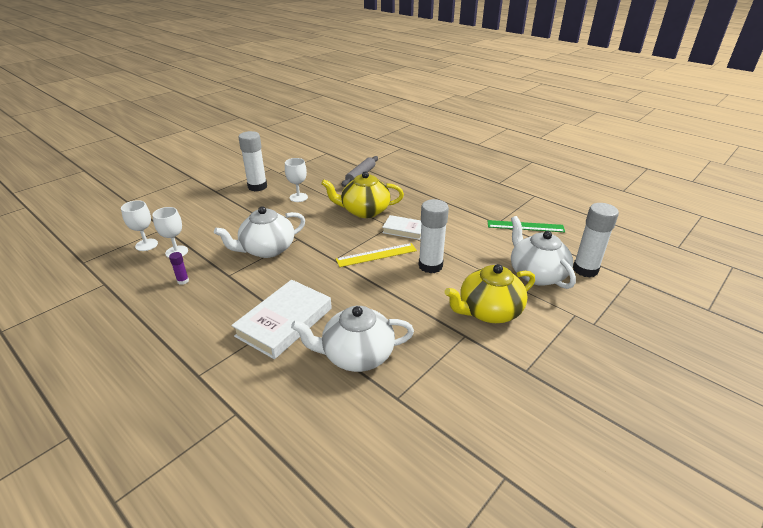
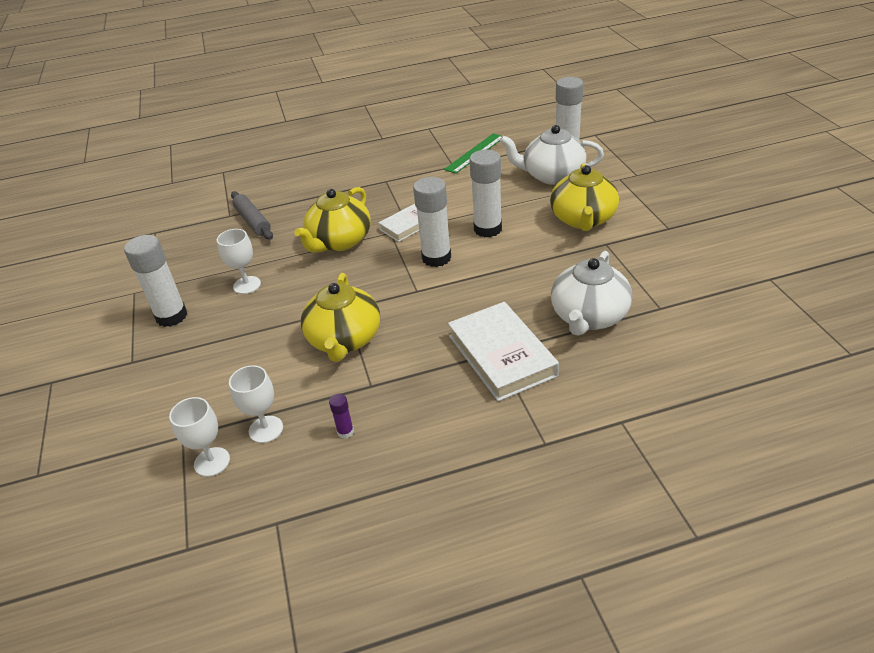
camera: 55 degrees left, 5 degrees up
(267, 249) = (344, 340): white teapot -> yellow teapot
(376, 255) = (436, 258): yellow ruler -> white glue stick

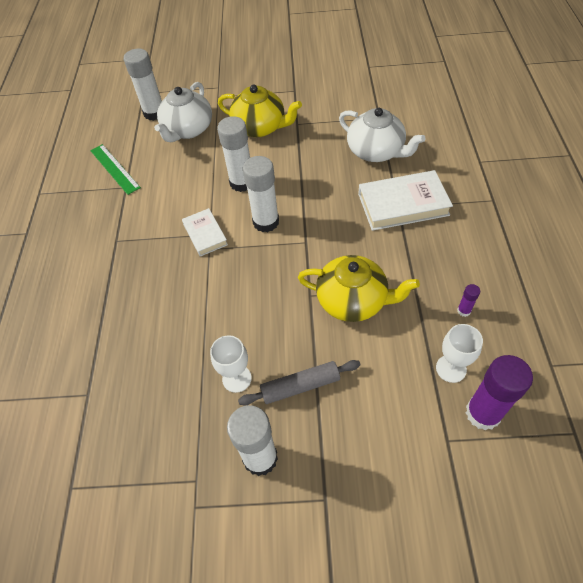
camera: 75 degrees left, 15 degrees up
(212, 462) = (483, 413): white goblet -> purple glue stick
(252, 221) = (116, 369): grey rolling pin -> grey rolling pin (300, 386)
(339, 241) = (202, 290): yellow teapot -> none

